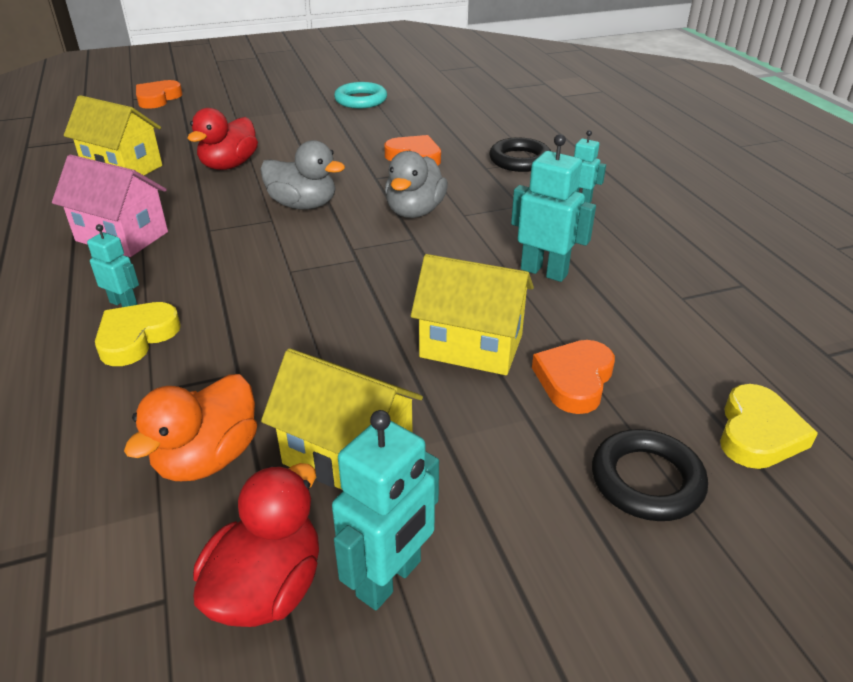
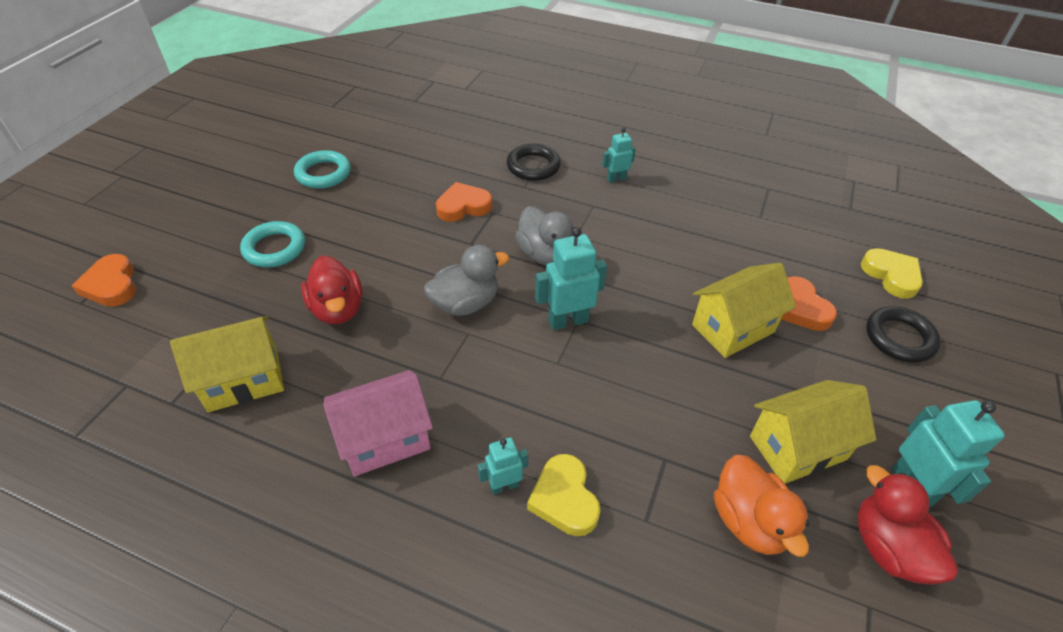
camera: 50 degrees left, 10 degrees up
(259, 121) = (274, 248): none -> turquoise ring
(544, 271) = (683, 248): turquoise robot -> turquoise robot (568, 321)

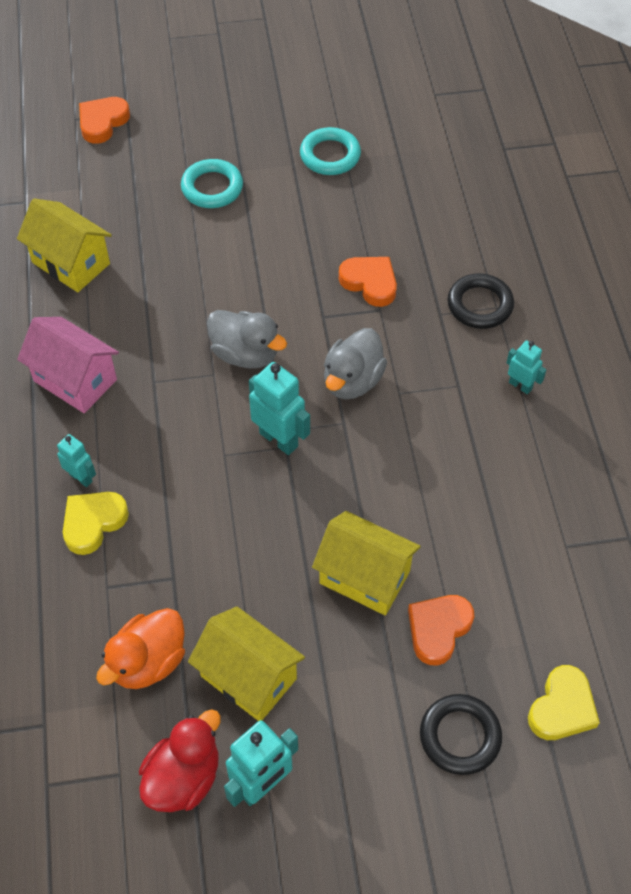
camera: 60 degrees right, 10 degrees up
(338, 309) = (177, 272): red duck -> none

